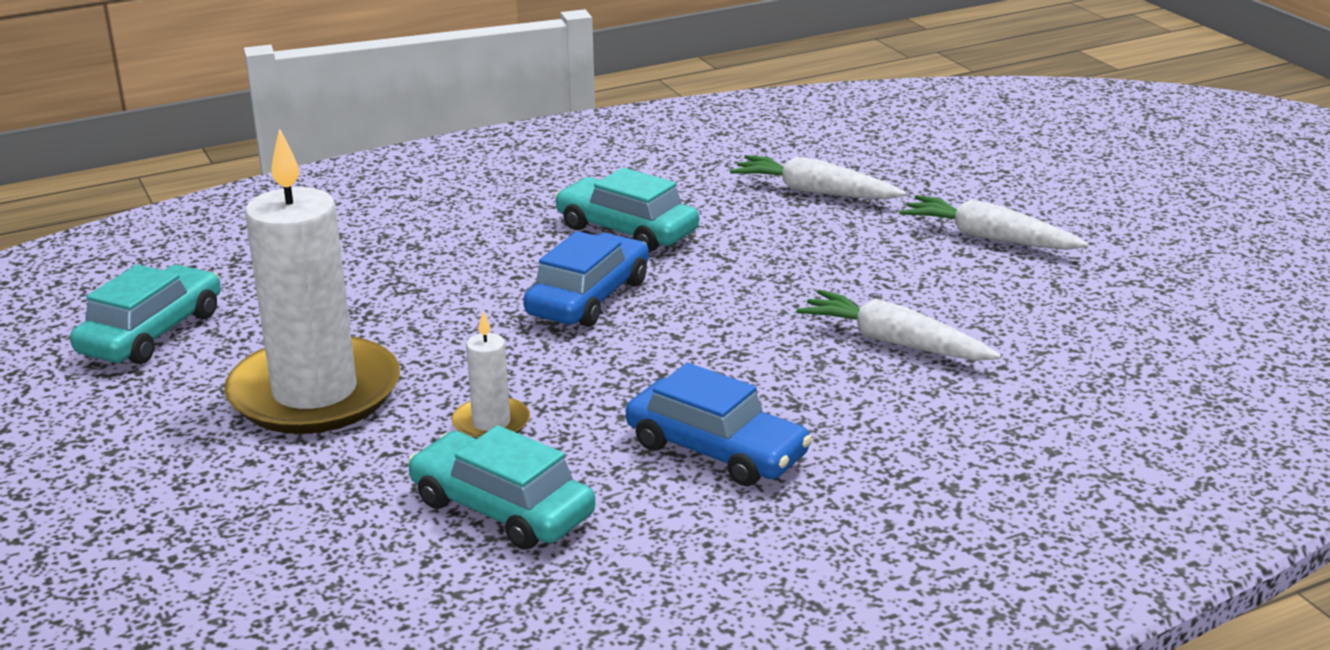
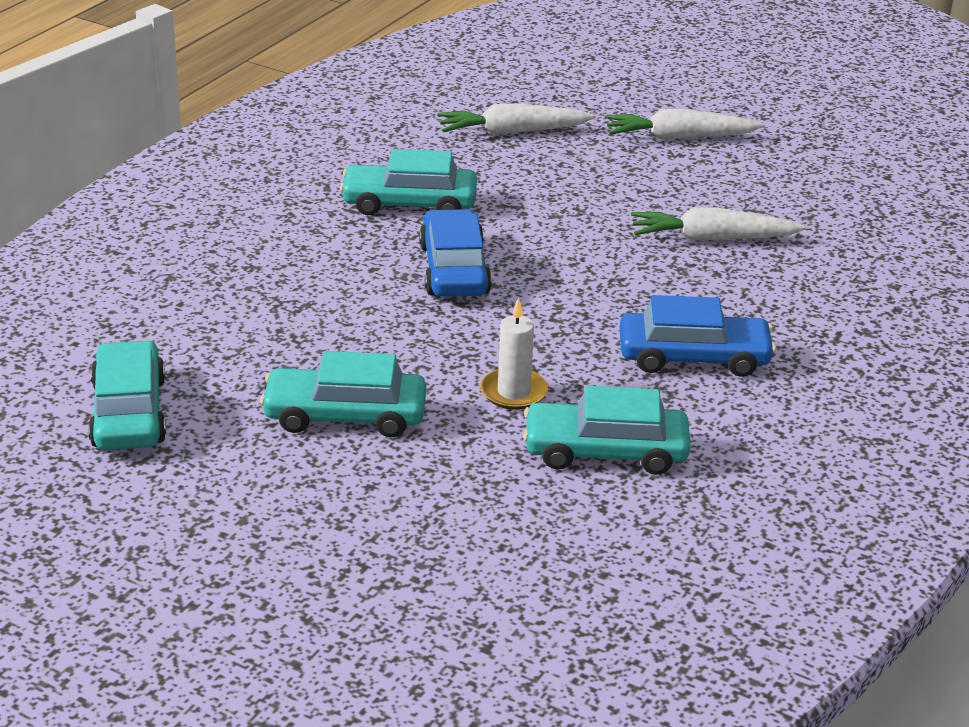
camera: 35 degrees left, 5 degrees up
(315, 393) = (345, 415): white candle -> turquoise car

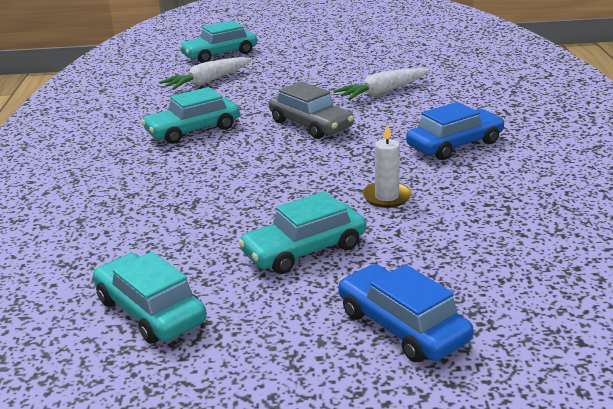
camera: 30 degrees left, 5 degrees down
(454, 269) = (264, 151): blue car -> blue car (402, 326)
(555, 253) = (310, 125): none -> grey car
(605, 451) = (480, 205): turquoise car -> turquoise car (219, 54)
(679, 137) = (302, 58): white carrot -> none

